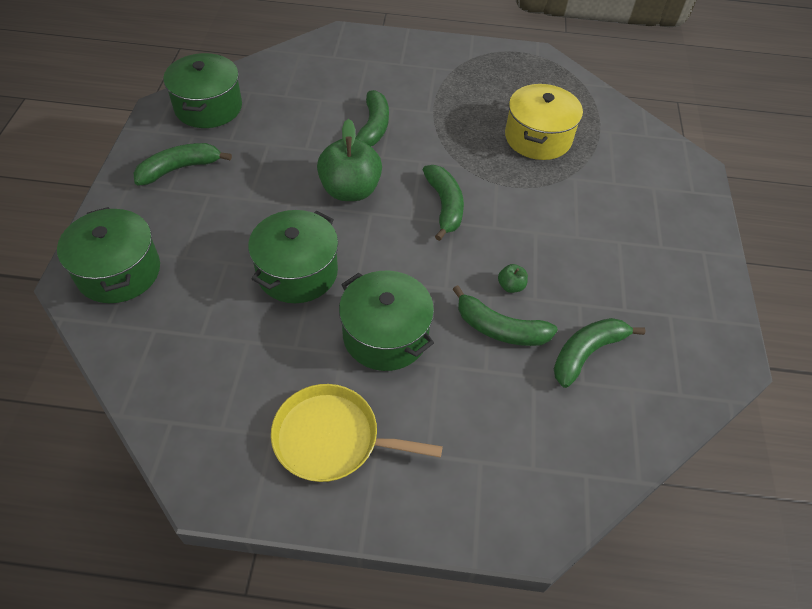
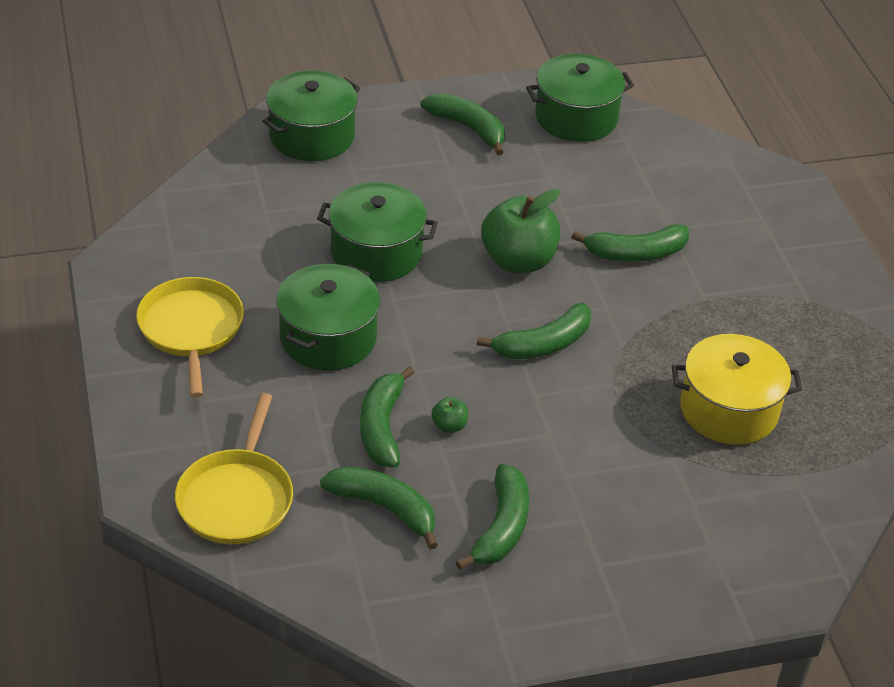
camera: 70 degrees right, 10 degrees down
(553, 456) = (236, 498): none -> yellow pan
(619, 288) = (501, 527): none -> green banana

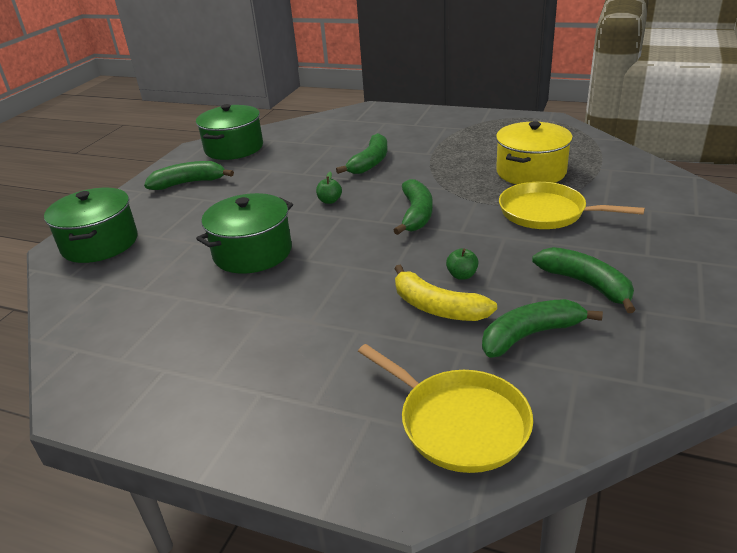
camera: 50 degrees left, 10 degrees down
(191, 329) = (220, 378): yellow pan -> yellow pan (547, 212)
(328, 338) = (314, 303): green pot -> none
(382, 427) = (437, 307): green banana -> yellow banana
(518, 261) = (329, 201): green apple -> green apple, size x0.42

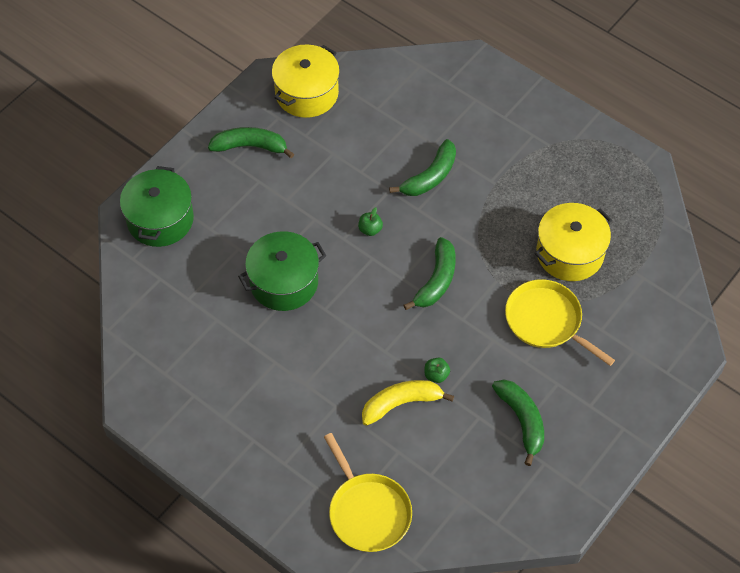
camera: 15 degrees right, 25 degrees up
(234, 148) = (306, 93): green pot -> yellow pot
(437, 307) = (401, 403): yellow banana -> yellow banana turned 105 degrees clockwise
(530, 335) = (452, 456): green banana -> none

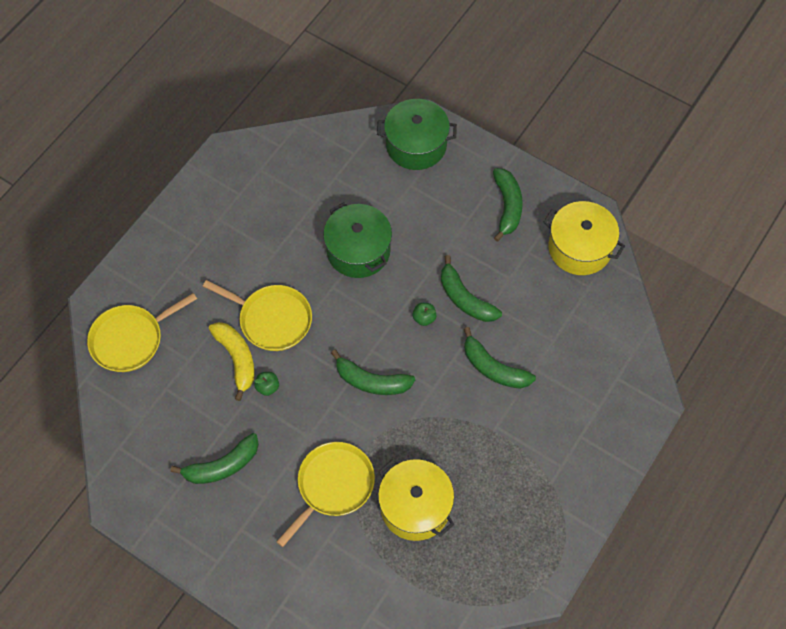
camera: 85 degrees right, 5 degrees up
(351, 192) = (465, 298): none -> green banana
(357, 368) = (272, 319): none -> yellow pan

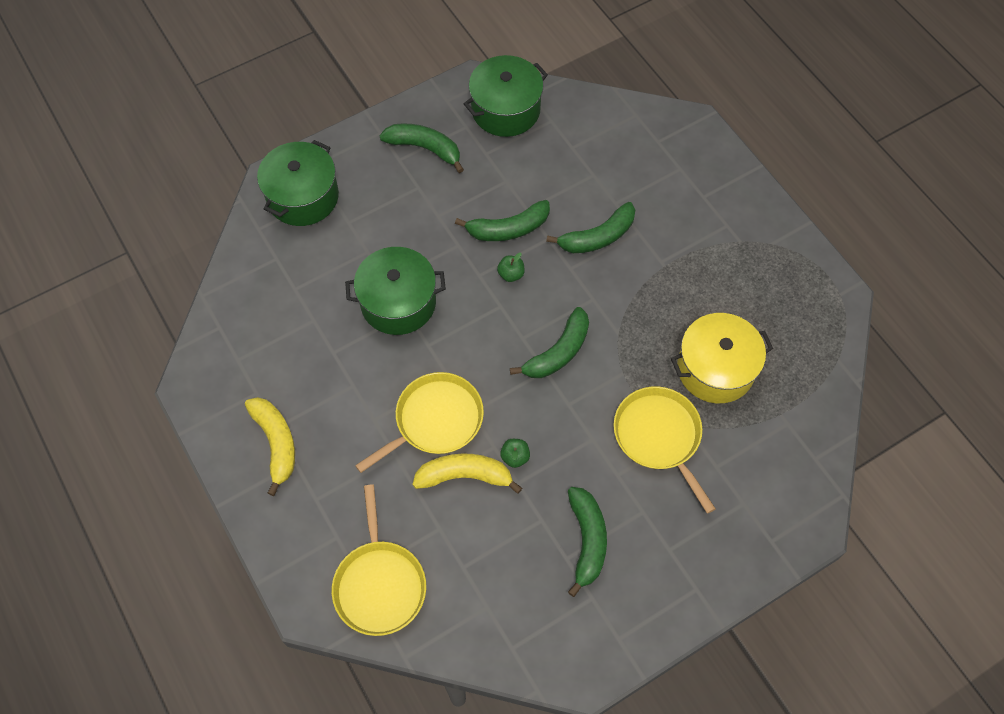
camera: 65 degrees left, 0 degrees up
(206, 225) = (276, 443): none -> yellow banana
(579, 248) = (505, 110): yellow pot -> green pot

